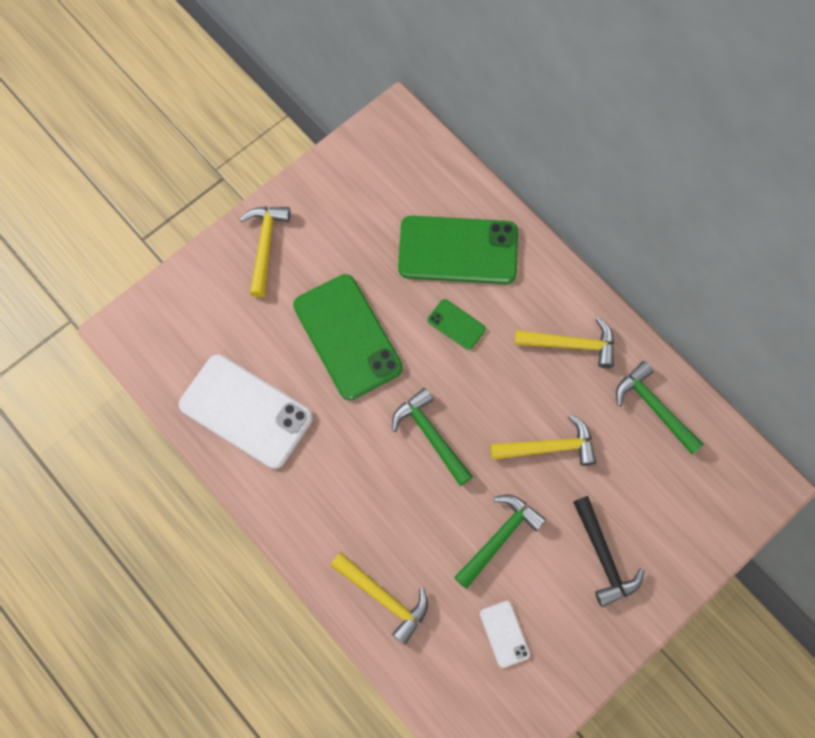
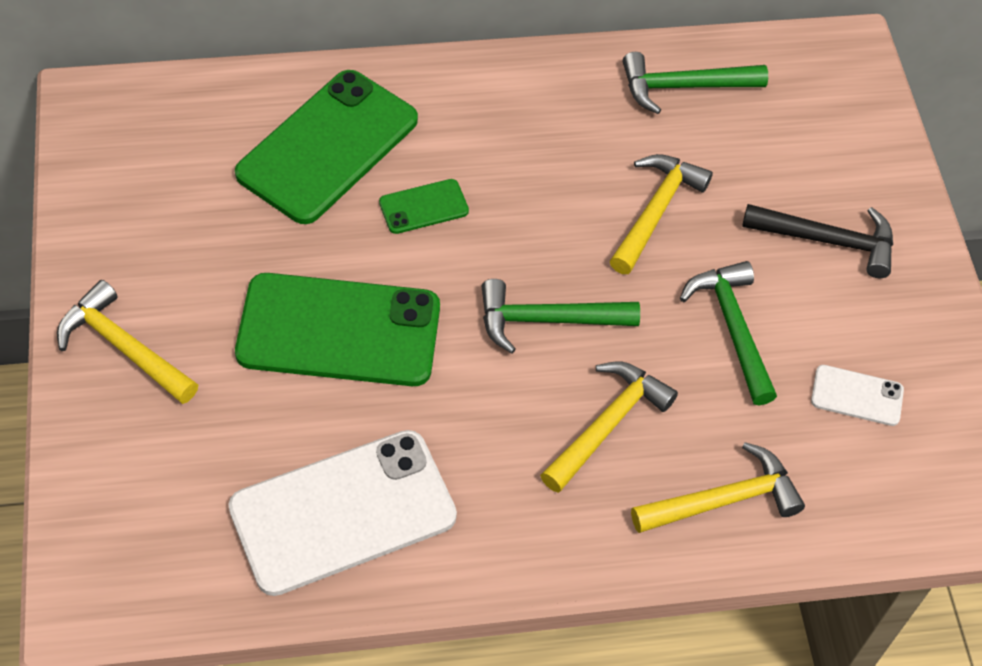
camera: 60 degrees left, 15 degrees down
(571, 344) = (545, 114): yellow hammer -> yellow hammer (607, 424)

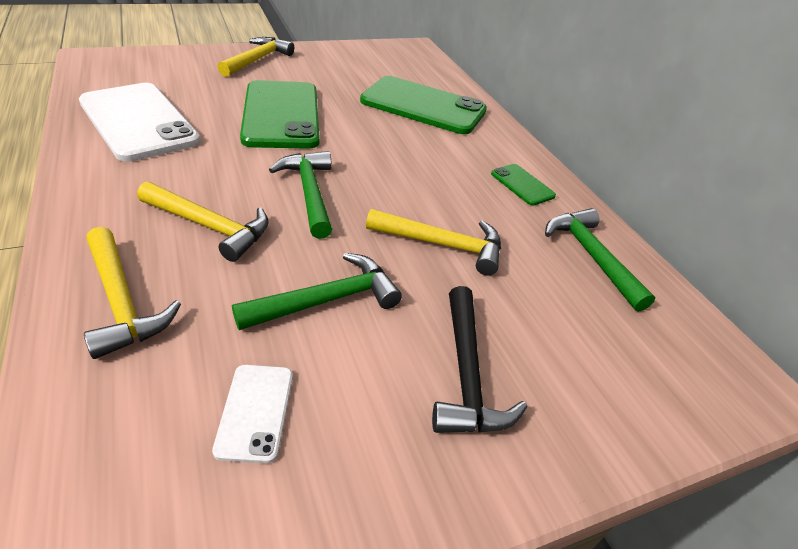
camera: 75 degrees right, 15 degrees down
(424, 207) = (392, 139): green phone -> green phone (522, 185)

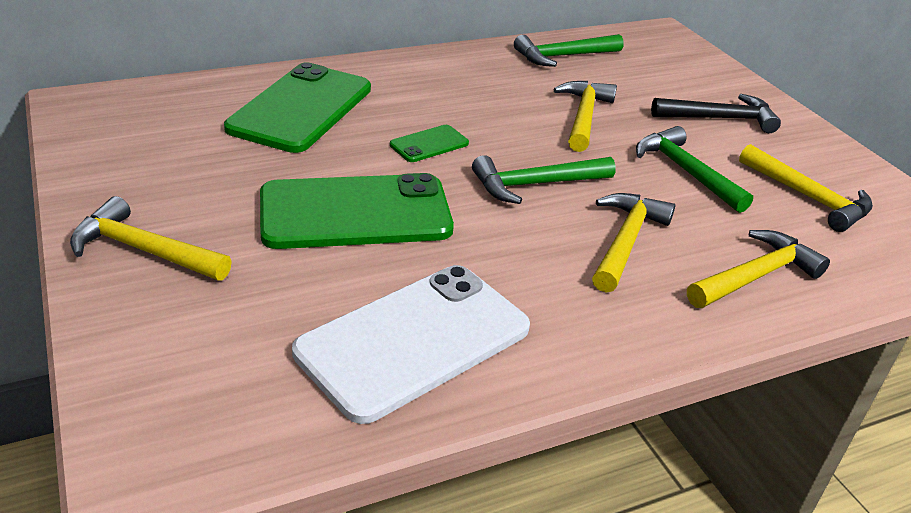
camera: 90 degrees left, 5 degrees down
(255, 411) = (808, 197): white phone -> yellow hammer
(522, 185) = (467, 70): green phone -> green phone (429, 144)

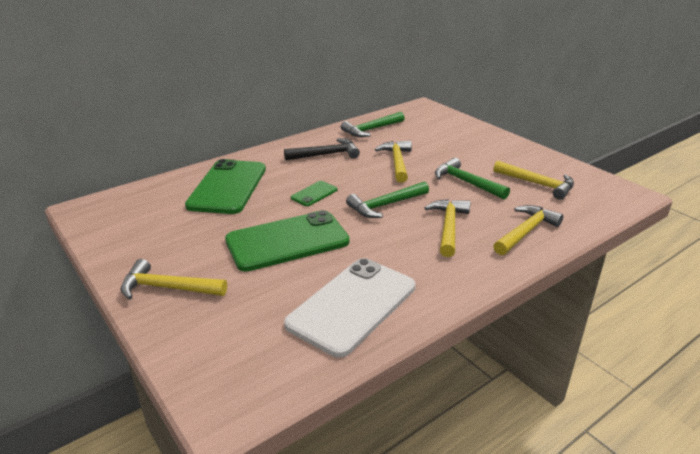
camera: 10 degrees left, 5 degrees down
(719, 118) = (473, 149): black hammer -> black hammer (326, 154)

